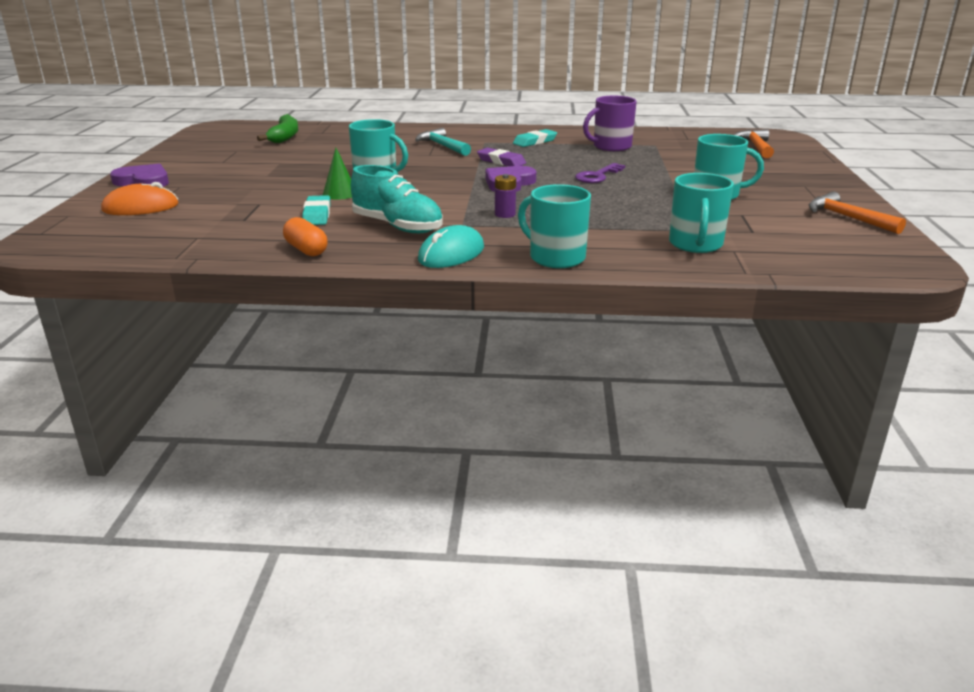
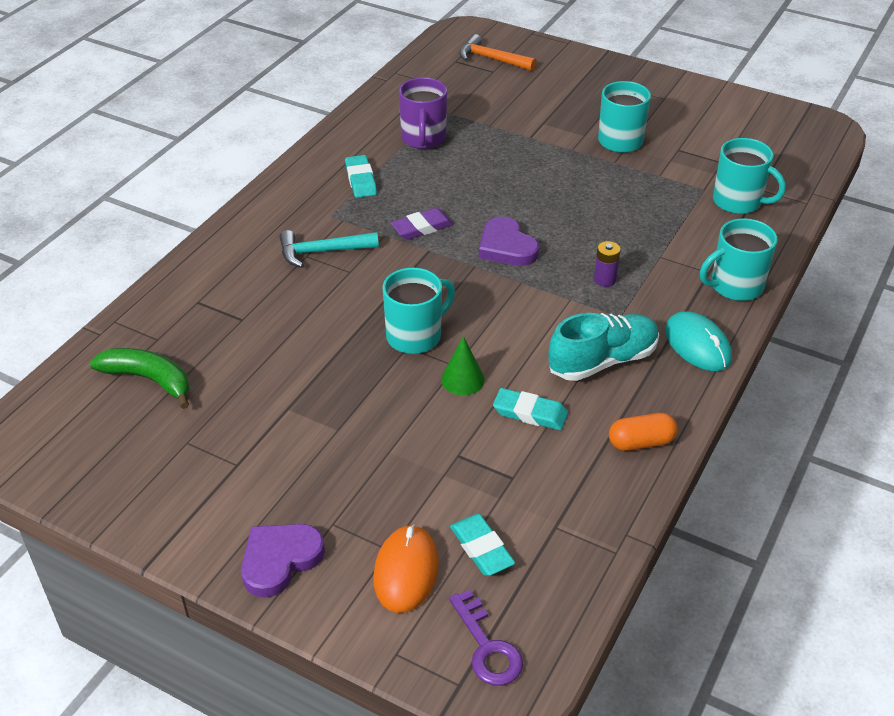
camera: 65 degrees left, 15 degrees up
(167, 221) = (482, 548): none -> turquoise eraser
(597, 176) = (521, 184): purple key -> purple key (487, 647)
(848, 218) = (714, 105): orange hammer -> none

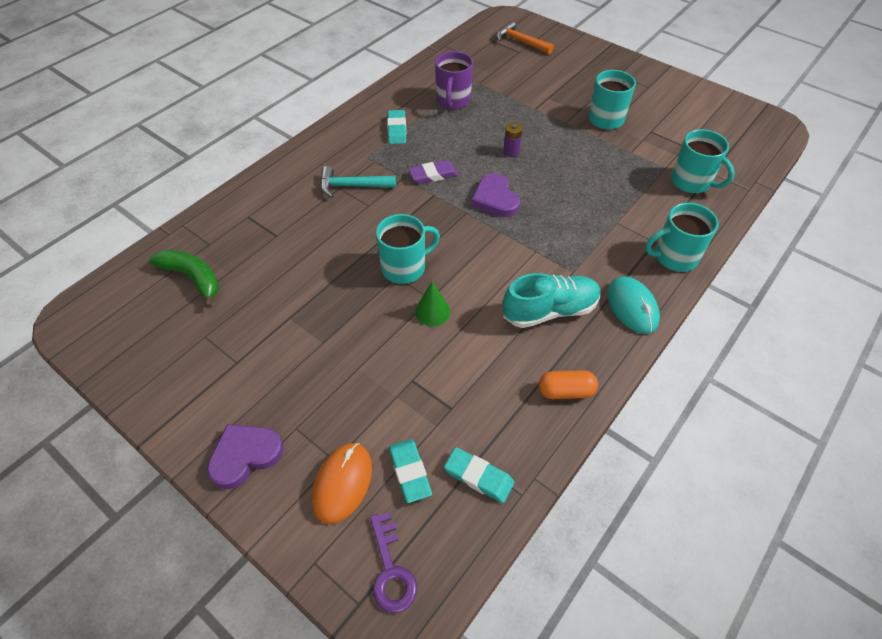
camera: 10 degrees right, 10 degrees up
(530, 413) = (479, 350): turquoise eraser -> turquoise eraser (478, 477)
(605, 280) = (567, 238): purple battery -> purple battery (511, 152)

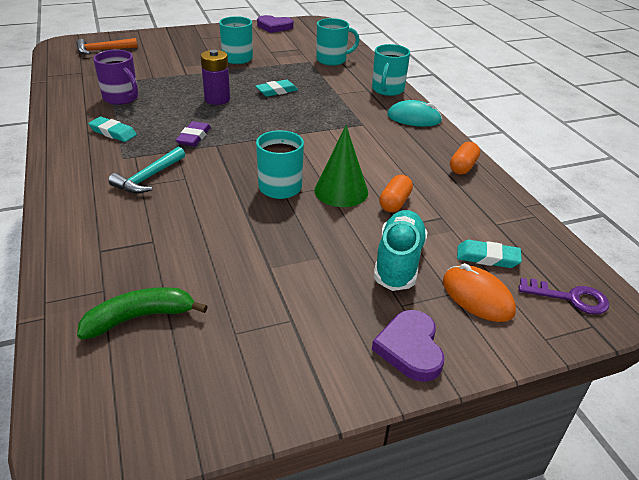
camera: 60 degrees left, 15 degrees down
(432, 311) = (341, 191): green cone -> green cone, size x1.63
(446, 360) = (394, 203): none -> orange capsule
(478, 477) = (510, 228): turquoise eraser -> turquoise eraser (276, 91)
(495, 199) = (257, 123): purple heart -> purple heart (274, 26)
(511, 152) = (217, 99): purple battery -> purple battery, size x1.71
(550, 311) = (389, 145): turquoise shoe -> turquoise shoe (398, 262)

